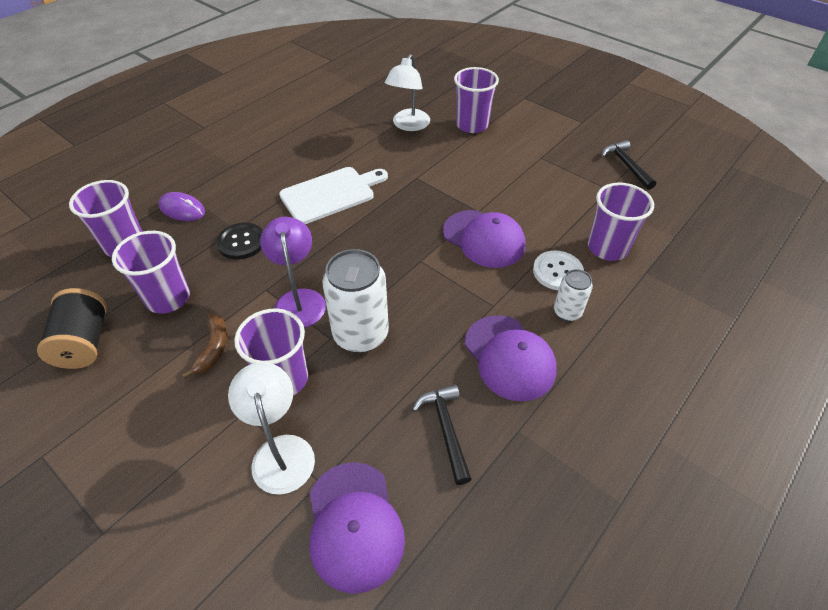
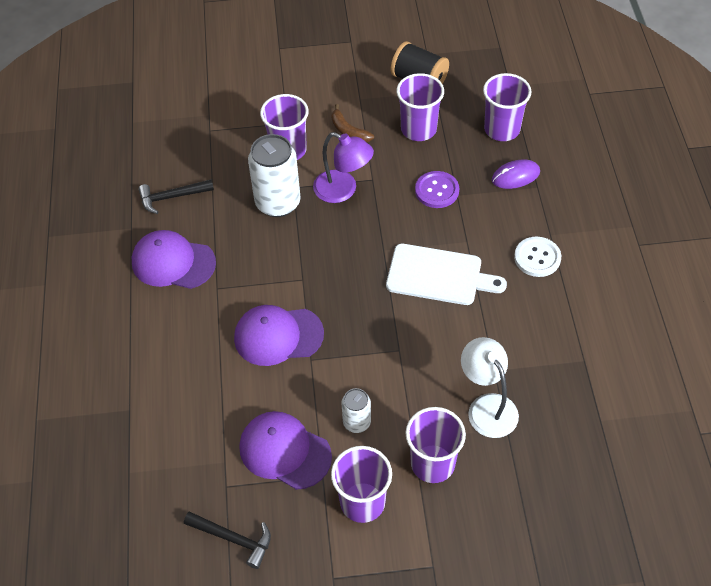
camera: 135 degrees right, 5 degrees up
(241, 242) = (437, 190): black button -> purple button
(281, 451) = (244, 125): white lamp -> none
(331, 194) = (439, 276): white cutting board -> white cutting board turned 90 degrees counterclockwise
(354, 525) = (173, 130): purple cap -> purple cap (284, 451)
(446, 429) = (172, 197): black hammer -> black hammer turned 135 degrees clockwise
(557, 272) = (196, 353): white button -> white button (537, 258)
(567, 312) = (162, 324): white can -> white can (357, 422)
(607, 248) = (176, 410): purple cup -> purple cup (362, 502)

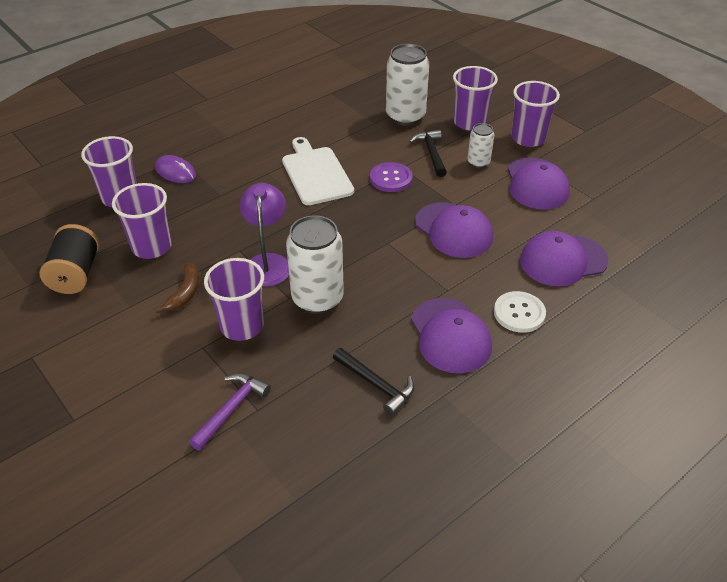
camera: 125 degrees left, 10 degrees down
(175, 393) = (563, 260): none -> purple cap
(221, 118) = (231, 409): none -> purple hammer
(234, 539) = (618, 178): black hammer -> black hammer (431, 153)
(437, 190) = (224, 207): purple button -> purple button (391, 178)
(487, 406) = (405, 116): white lamp -> white can
(537, 258) = (257, 135): white button -> white button (519, 313)

